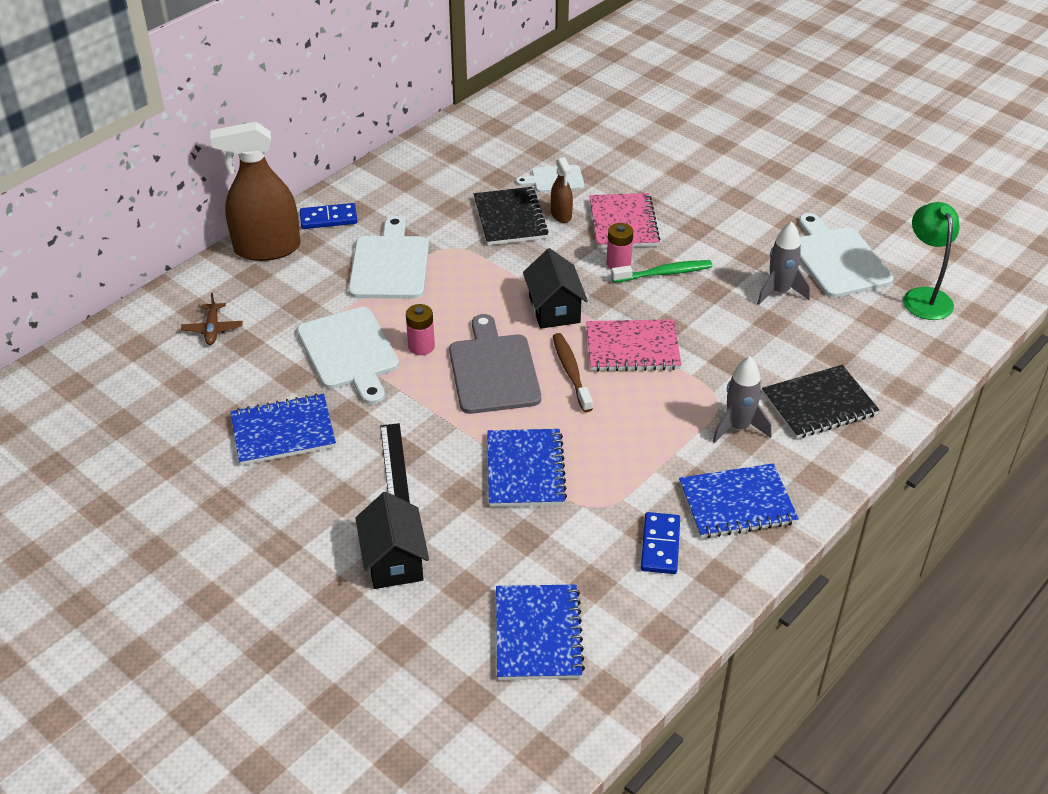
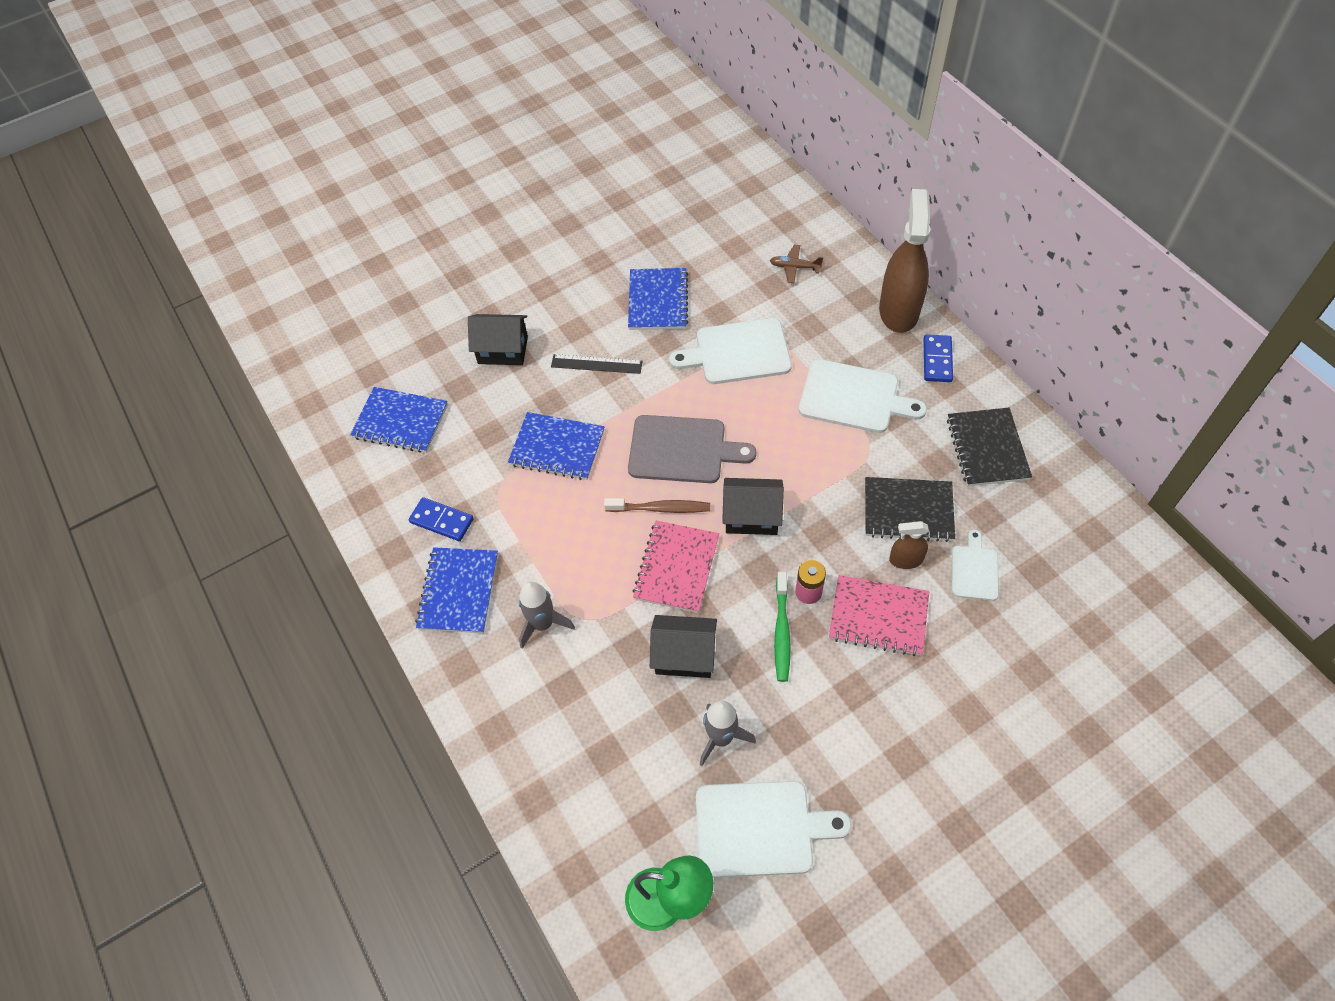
camera: 110 degrees right, 15 degrees up
(421, 346) = (730, 403): pink battery -> none
(718, 326) = (684, 655): none -> black house
(819, 404) = (545, 708): black notebook -> black notebook (987, 448)

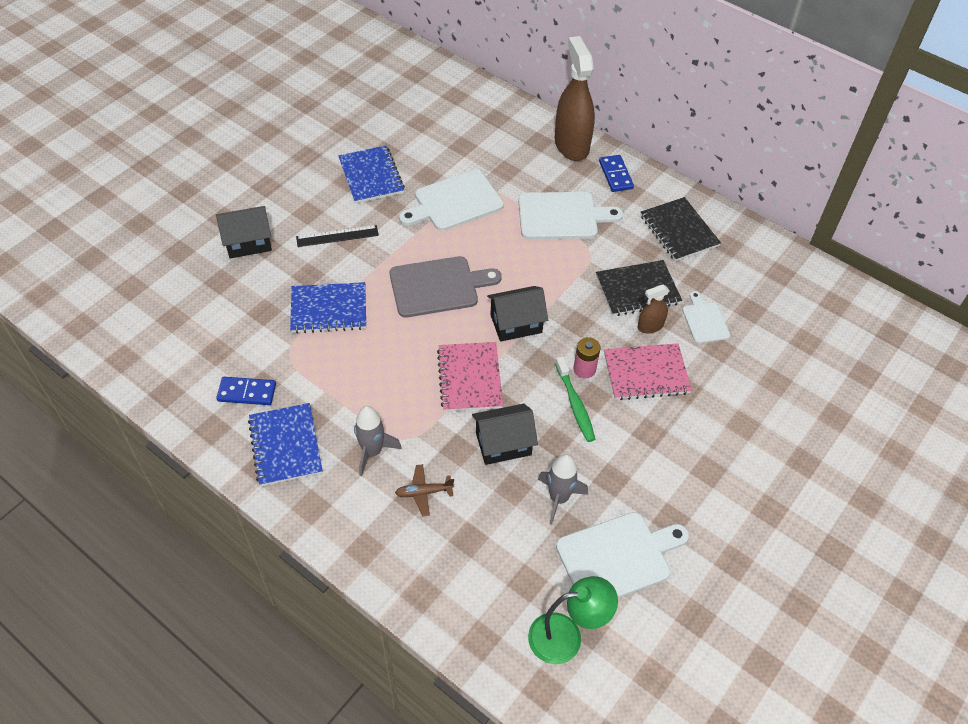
camera: 25 degrees left, 5 degrees down
(400, 422) = (175, 321): blue notebook -> none
(660, 508) = (438, 336): brown toothbrush -> none
(794, 267) = (475, 129): brown plane -> brown plane (423, 492)

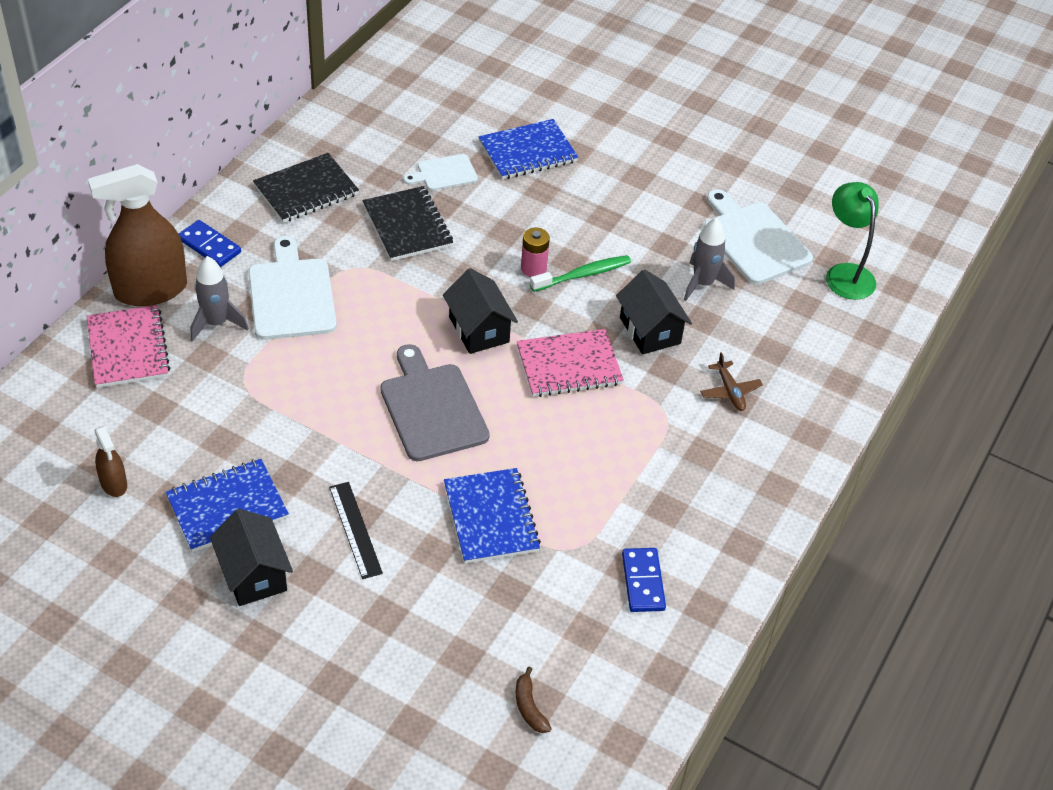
camera: 100 degrees left, 5 degrees down
(169, 311) = (529, 707): none -> brown banana
(248, 242) = (381, 637): black house -> black house (253, 574)
(285, 446) = (708, 526): blue notebook -> blue notebook (528, 152)
(372, 452) = (692, 442): grey rocket -> grey rocket (216, 323)
(455, 202) = (274, 405): white cutting board -> none
(616, 175) = (209, 246): blue domino -> blue domino turned 60 degrees clockwise
(646, 373) = (528, 219): pink notebook -> pink notebook (128, 348)
(650, 326) = (461, 216): brown spray bottle -> brown spray bottle (114, 484)

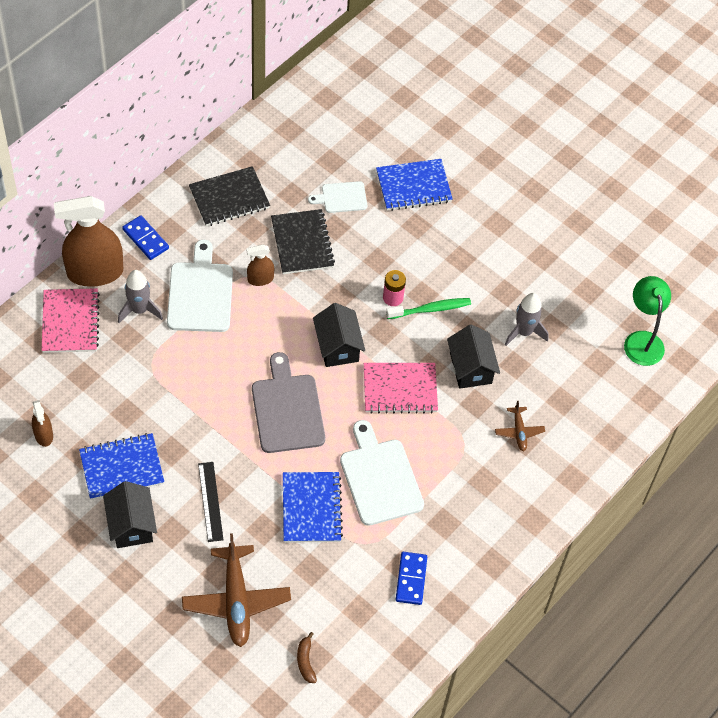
camera: 10 degrees right, 10 degrees up
(364, 270) = (260, 279): none -> brown spray bottle
(417, 646) = (236, 601): none -> brown plane
(754, 240) = (576, 298): white cutting board -> white cutting board (380, 478)

